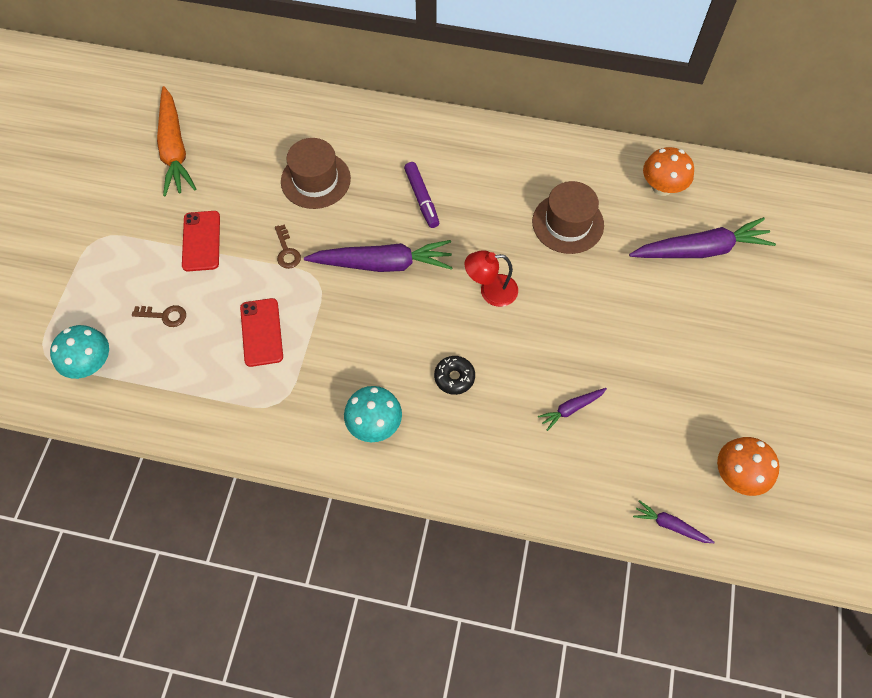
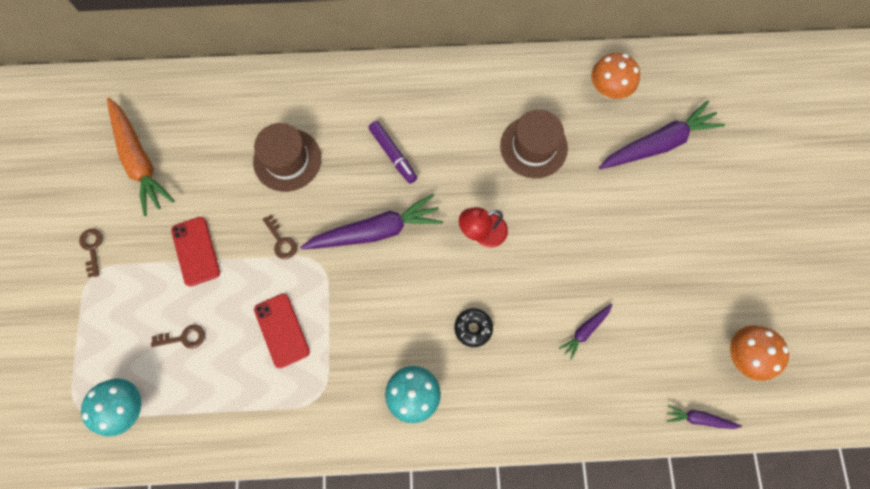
camera: 15 degrees left, 10 degrees up
(105, 216) = (92, 248): none -> brown key

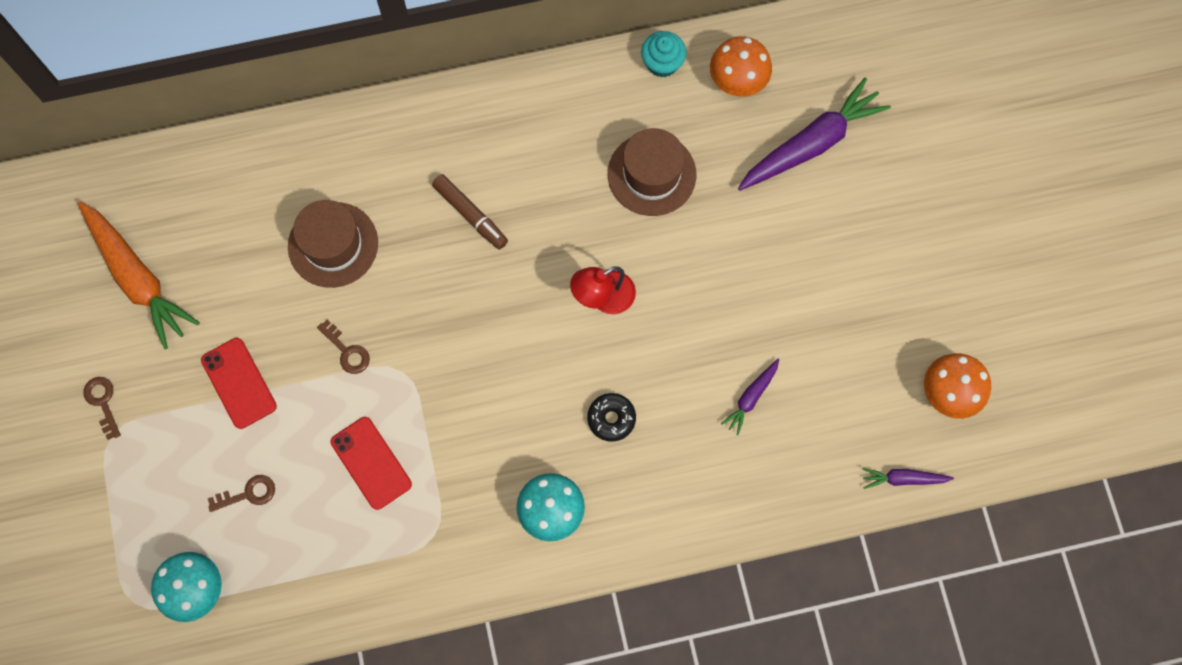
camera: 10 degrees left, 0 degrees up
(375, 231) = (465, 318): purple carrot -> none
(393, 154) = (470, 215): purple marker -> brown marker
(554, 67) = (662, 63): none -> turquoise cupcake

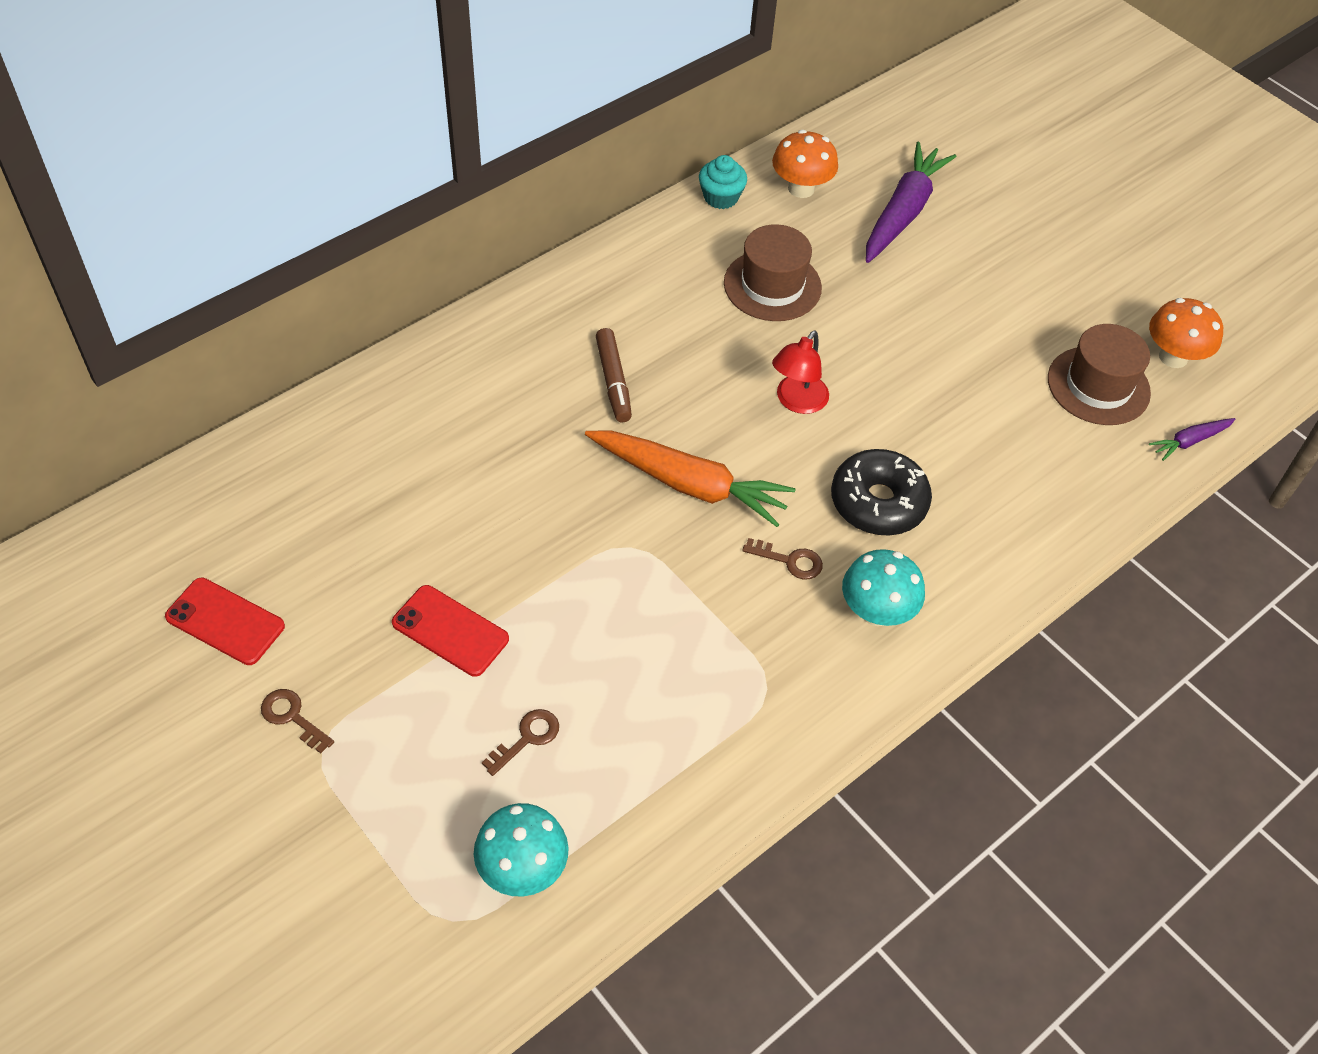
camera: 30 degrees left, 20 degrees down
(137, 277) = (267, 574): orange carrot -> orange carrot (688, 484)
(333, 244) = (481, 460): brown hat -> brown hat (1098, 386)
(347, 351) = (557, 551): brown key -> brown key (789, 561)
(371, 463) = (651, 647): red phone -> red phone (225, 621)
(470, 215) = (613, 381): brown marker -> brown marker turned 60 degrees clockwise
(611, 418) = (878, 502): black donut -> black donut, size x1.73
(751, 397) = (1000, 430): purple carrot -> none

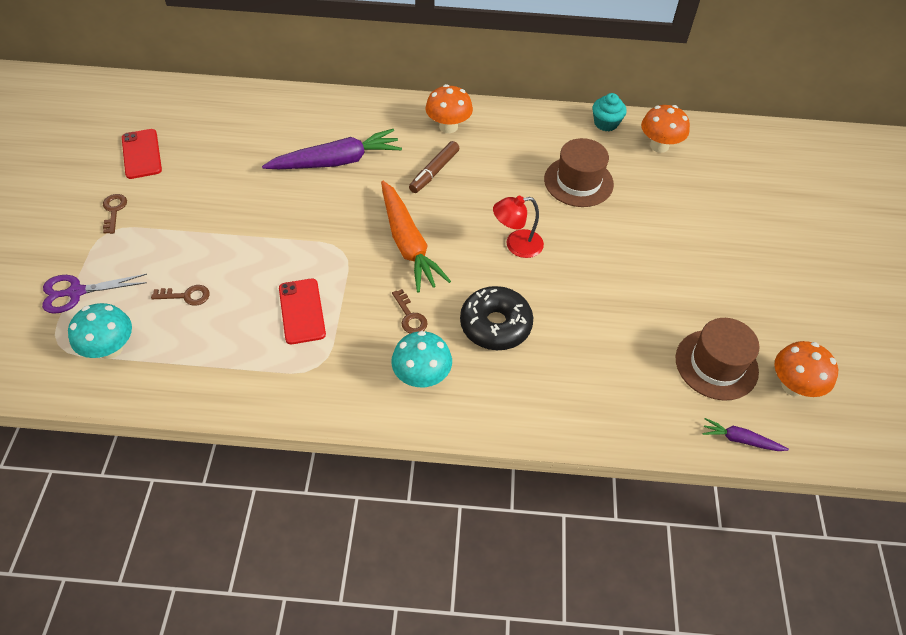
camera: 45 degrees right, 0 degrees up
(387, 847) = (76, 292): none -> purple scissors
(450, 631) = (217, 225): red phone -> red phone (302, 311)
(561, 316) = (448, 126): none -> orange mushroom
(902, 213) = (707, 194): purple carrot -> purple carrot (336, 161)

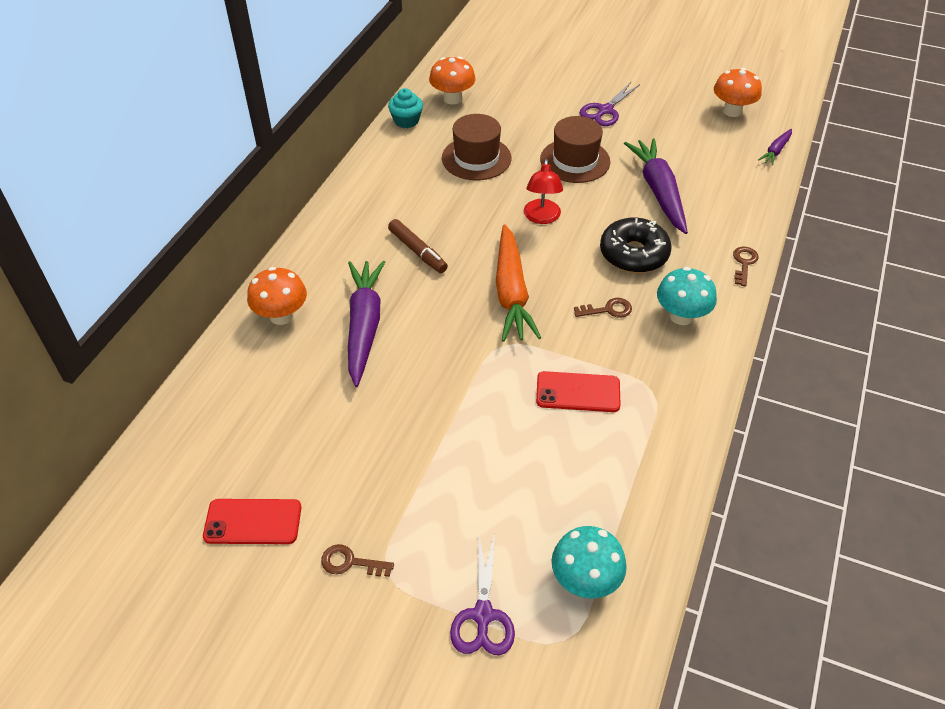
camera: 70 degrees left, 5 degrees down
(186, 296) = (525, 495): brown key -> brown key (744, 263)
(408, 243) = (511, 292): orange carrot -> orange carrot turned 90 degrees clockwise
(448, 126) = (354, 226): orange mushroom -> orange mushroom (281, 316)
(602, 332) = (658, 192): none -> purple carrot
(716, 265) = (605, 110): none -> purple scissors
(716, 364) = (705, 141): brown hat -> brown hat (575, 161)

